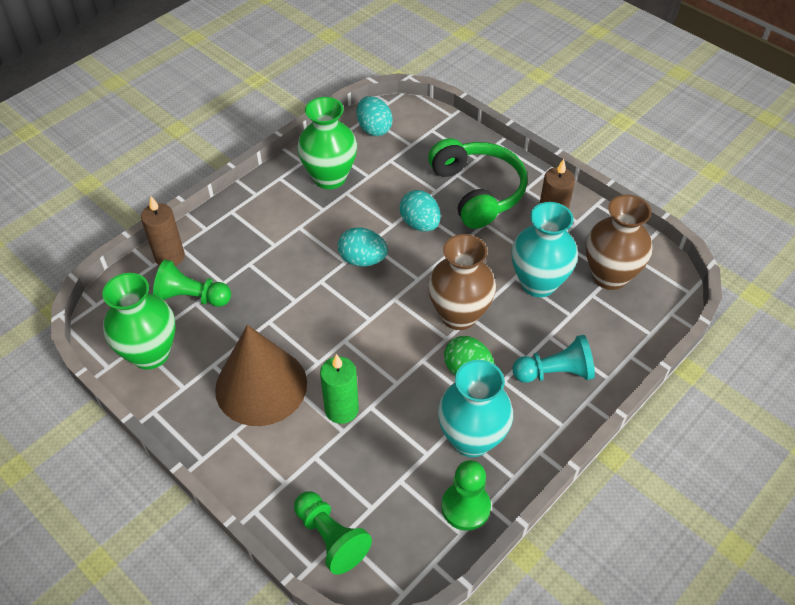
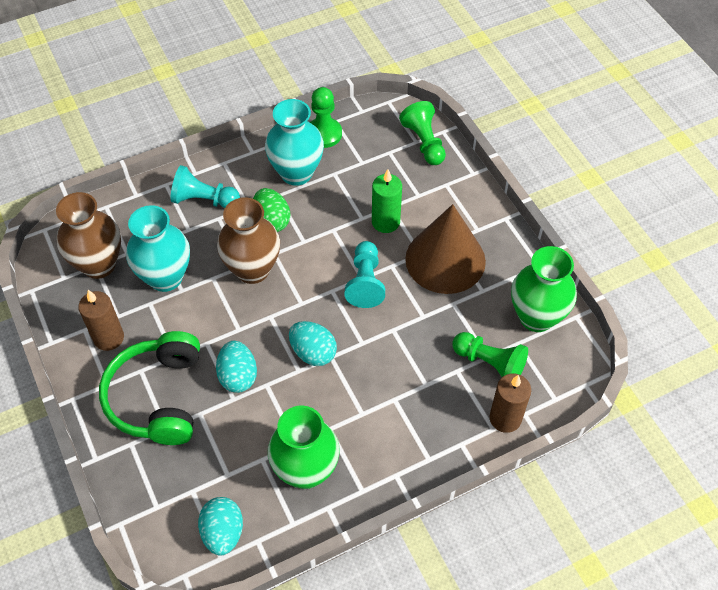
camera: 160 degrees left, 5 degrees up
(339, 336) = (365, 282): none -> turquoise pawn

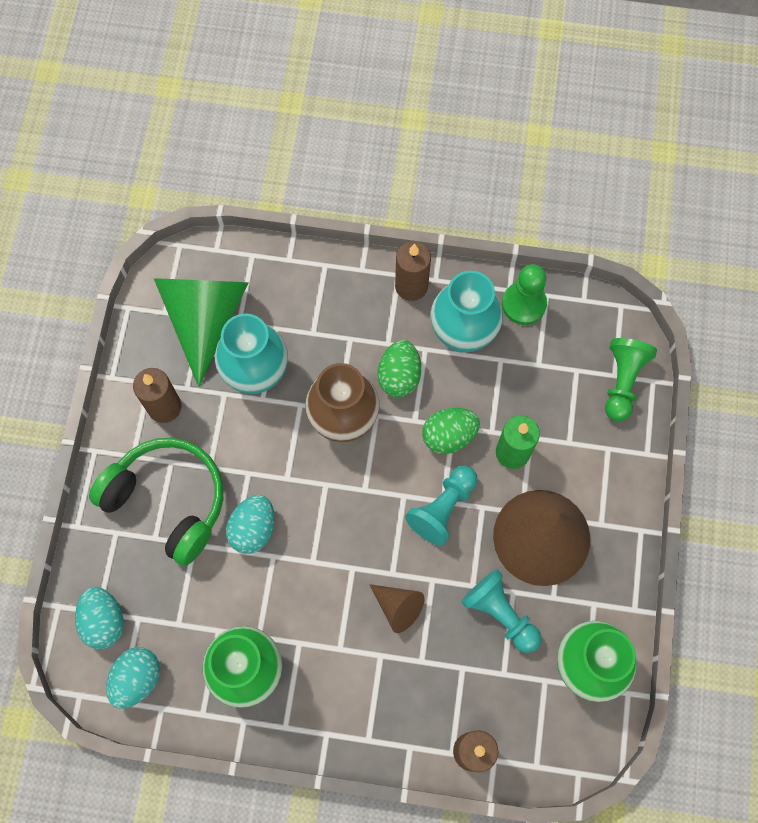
camera: 35 degrees right, 15 degrees up
(99, 264) = (205, 318): brown vase -> green cone
(157, 397) = (168, 501): green headphones -> green headphones turned 90 degrees clockwise
(204, 200) = (350, 308): turquoise pawn -> turquoise pawn (500, 614)
(238, 164) = (411, 286): none -> brown candle
(313, 352) = (339, 552): turquoise egg -> turquoise egg (104, 621)
(334, 237) = (449, 436): none -> green egg
(382, 361) = (398, 607): none -> brown cone
(490, 363) = (500, 683): green pawn -> none

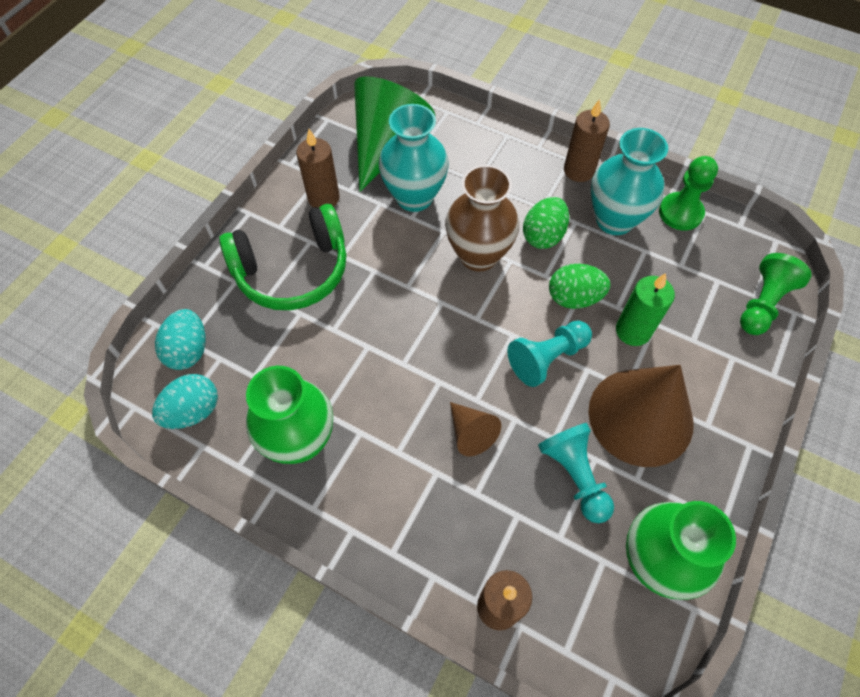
camera: 20 degrees right, 10 degrees down
(168, 501) = (293, 271): green headphones -> green headphones turned 105 degrees clockwise
(253, 529) = (359, 318): turquoise egg -> none

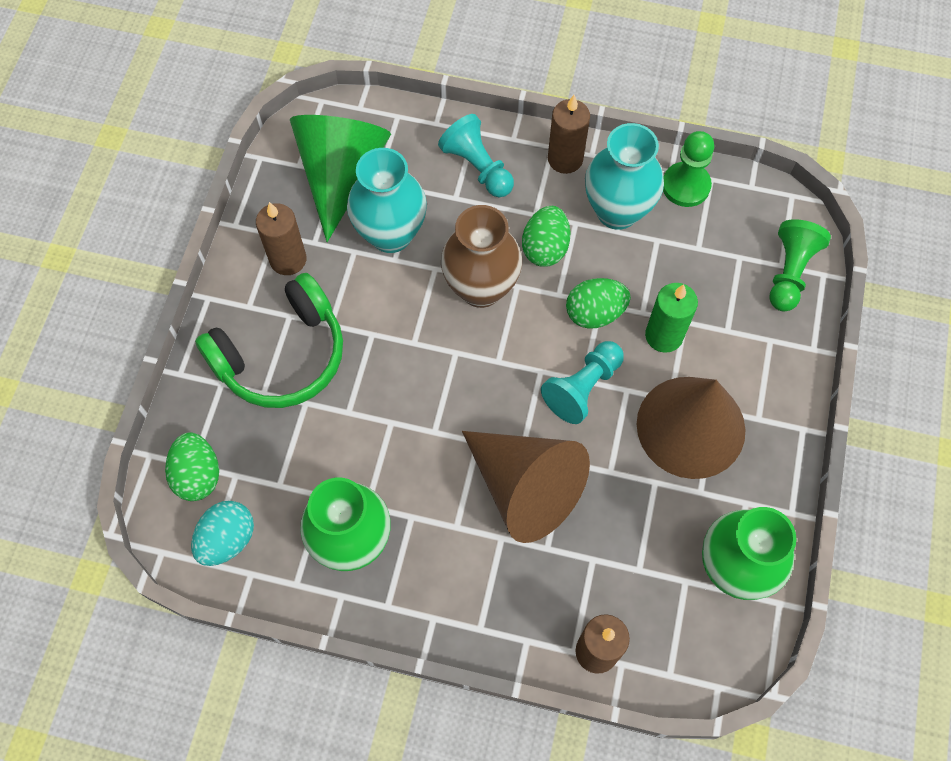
camera: 15 degrees left, 5 degrees up
(188, 350) = (198, 475): turquoise egg -> green egg
(471, 433) = (525, 488): brown cone -> brown cone, size x2.11
(575, 475) = (639, 504): turquoise pawn -> turquoise pawn (478, 167)

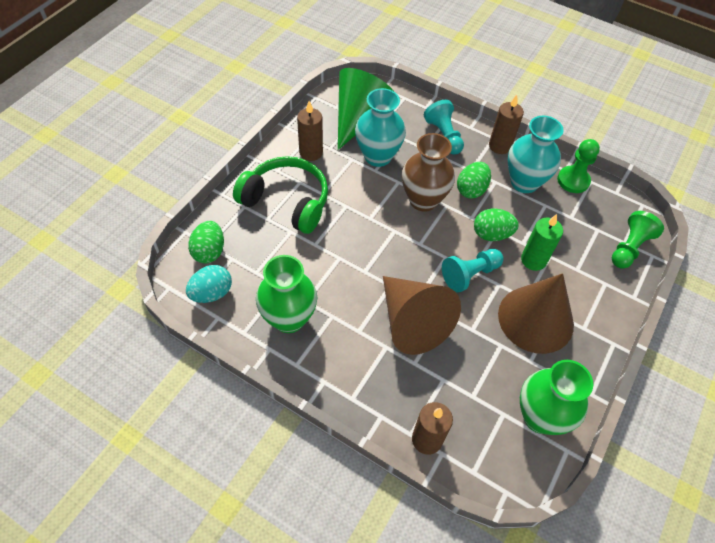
camera: 15 degrees right, 10 degrees down
(282, 355) = (287, 201): green headphones -> green headphones turned 135 degrees counterclockwise

